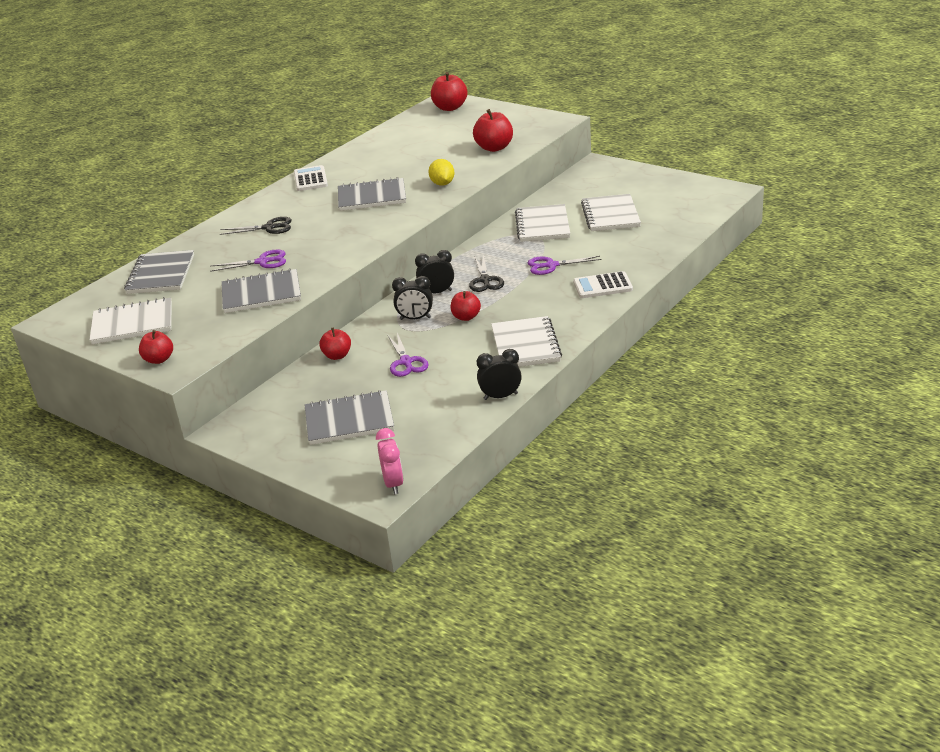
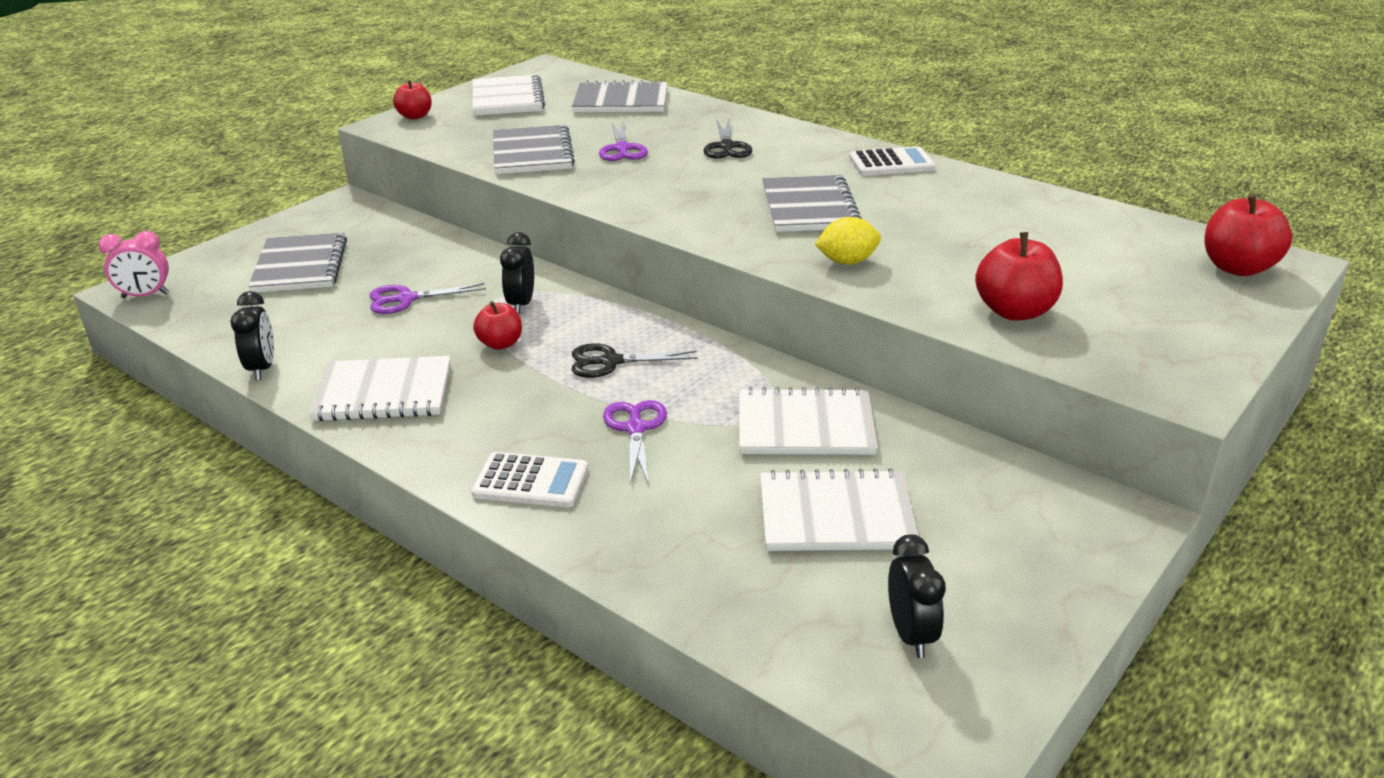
camera: 90 degrees right, 0 degrees up
(337, 356) = (456, 253): red apple -> none
(437, 292) = (591, 320): black clock -> black clock (910, 634)
(602, 286) = (531, 481): white calculator -> white calculator turned 105 degrees clockwise

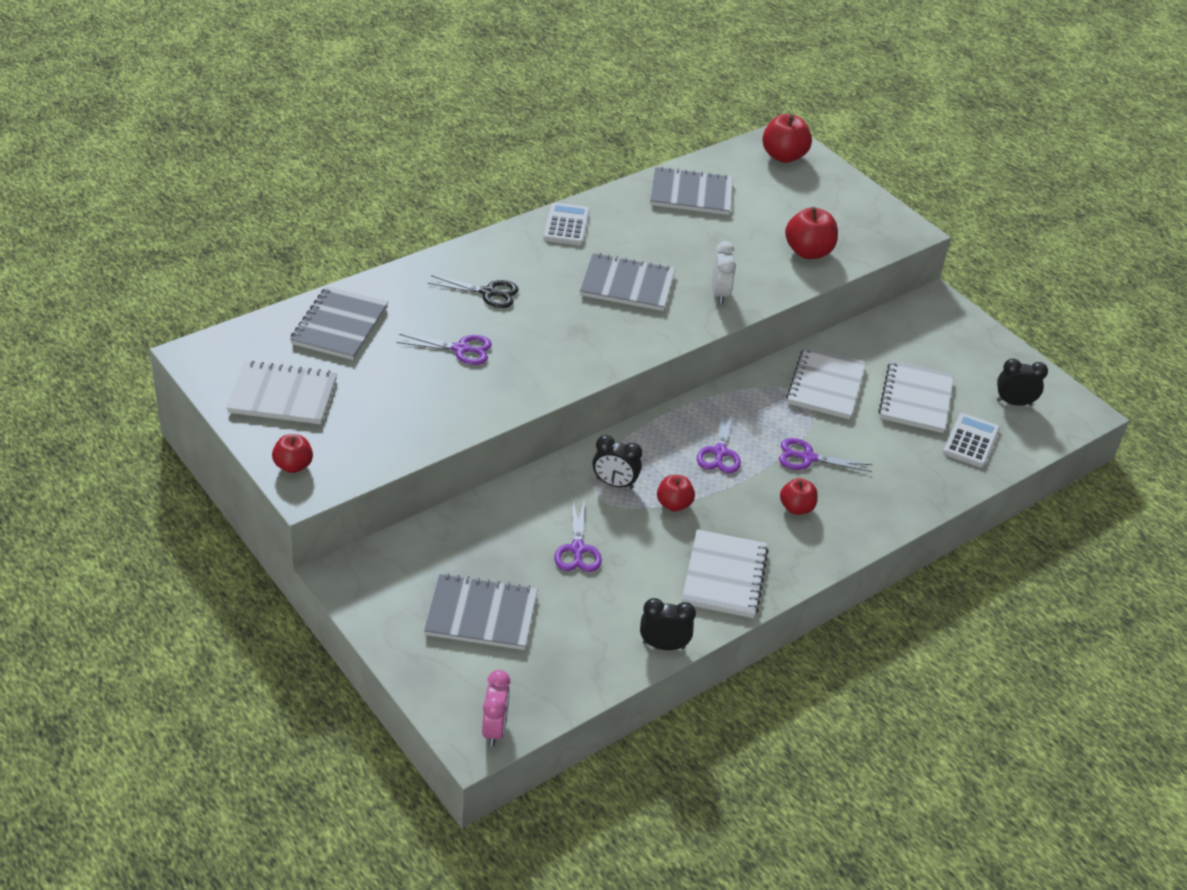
camera: 80 degrees left, 10 degrees up
(528, 431) = (796, 508): none -> red apple
(531, 481) = (854, 516): white calculator -> white calculator (971, 441)
(532, 153) = (441, 403): grey notebook -> grey notebook (691, 194)
(611, 362) = (720, 452): black scissors -> purple scissors
(847, 262) = (720, 293): yellow lemon -> white clock

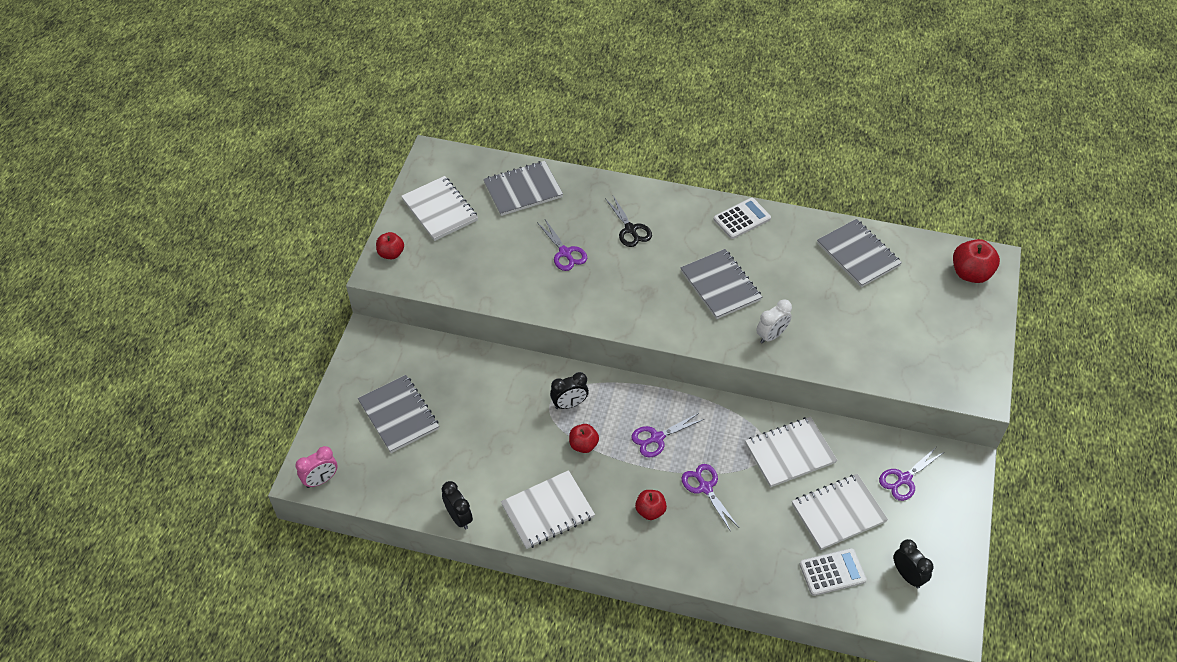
camera: 55 degrees right, 10 degrees up
(577, 549) = (495, 424): purple scissors -> purple scissors (904, 479)
(614, 483) = (569, 404): black clock -> black clock turned 90 degrees counterclockwise
(808, 252) = (878, 353): red apple -> none

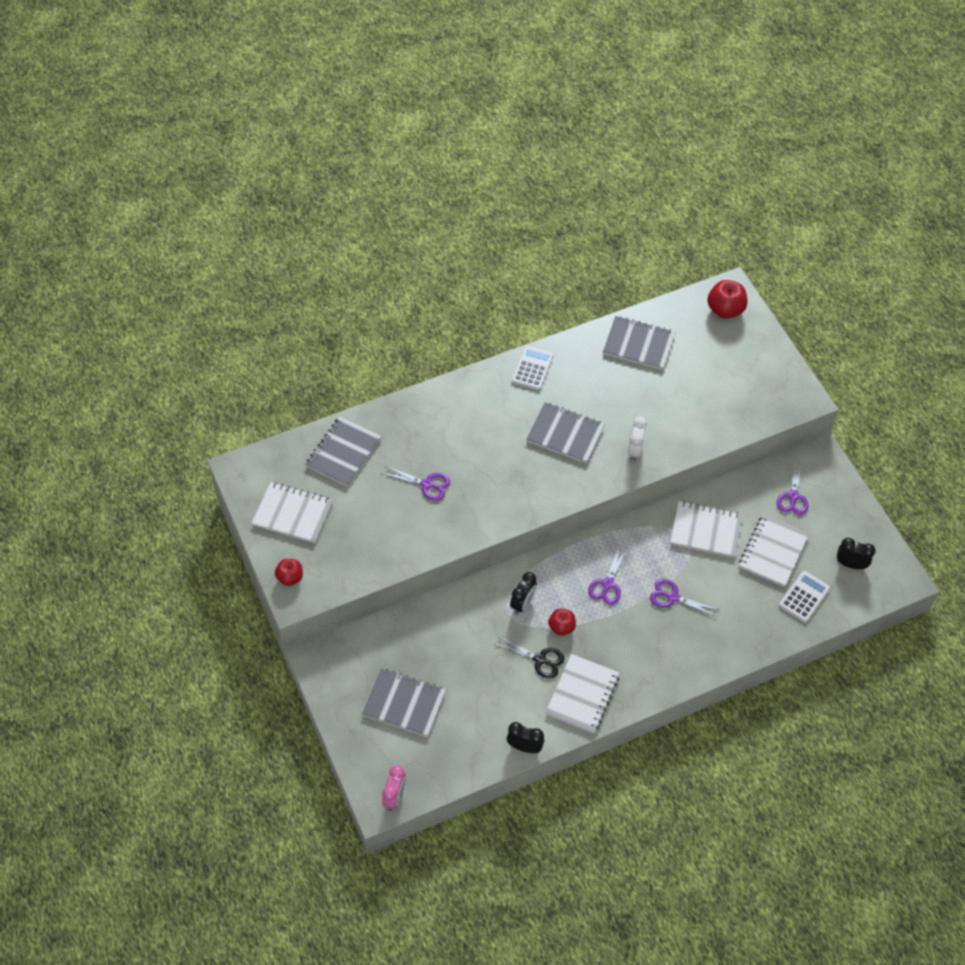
camera: 40 degrees left, 5 degrees up
(630, 229) = (458, 432): black scissors -> black scissors (540, 659)
(650, 511) = (651, 642): red apple -> none
(790, 453) = (706, 531): white notebook -> white notebook turned 75 degrees clockwise

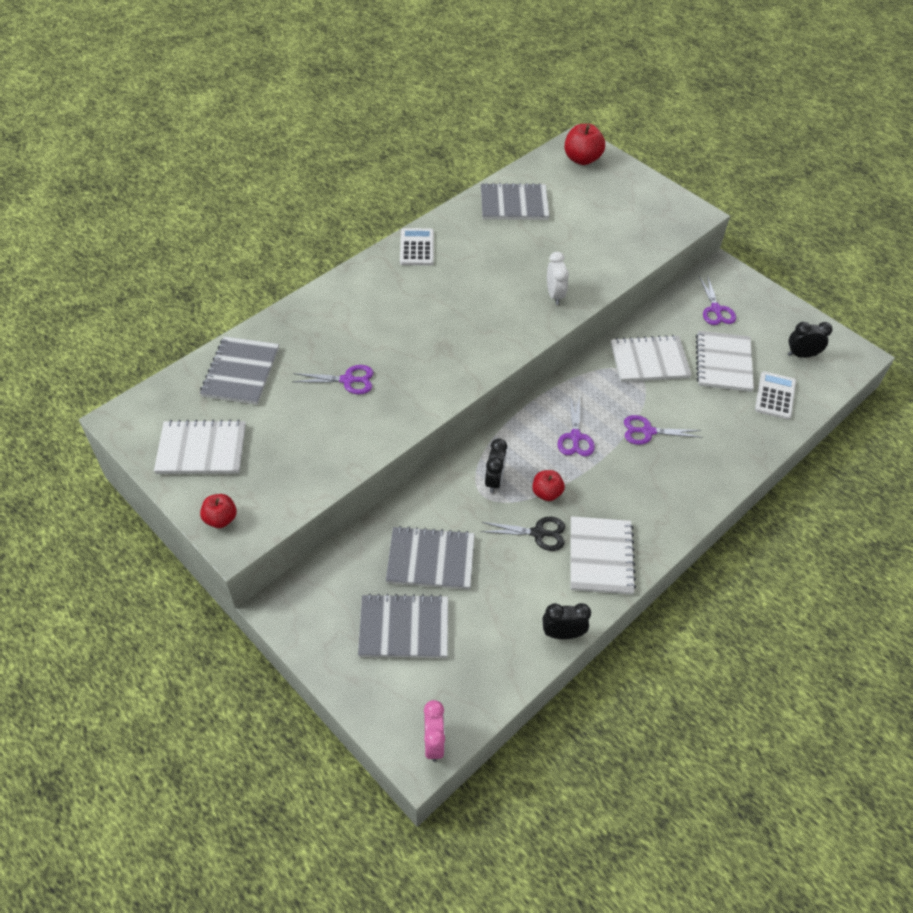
camera: 20 degrees left, 5 degrees down
(565, 434) = (477, 297): grey notebook -> grey notebook (430, 560)

